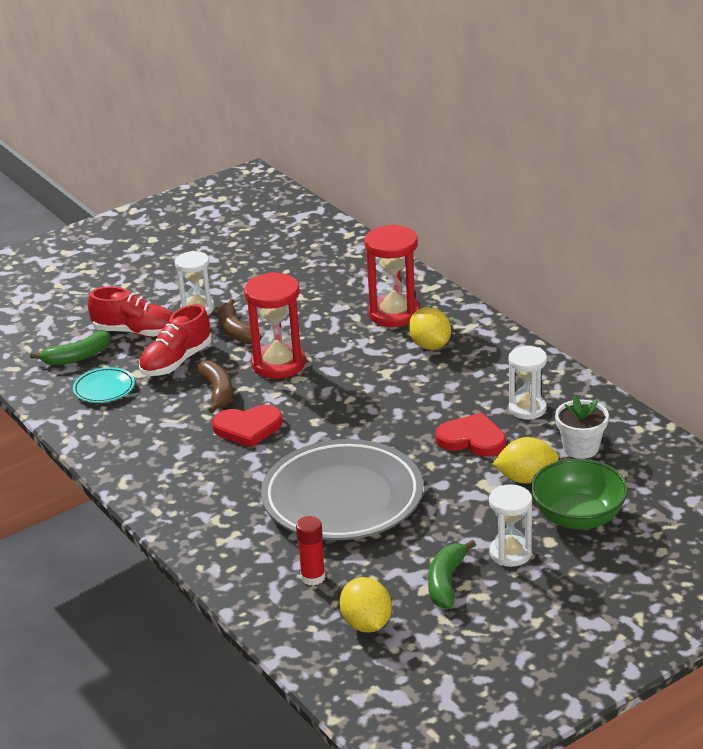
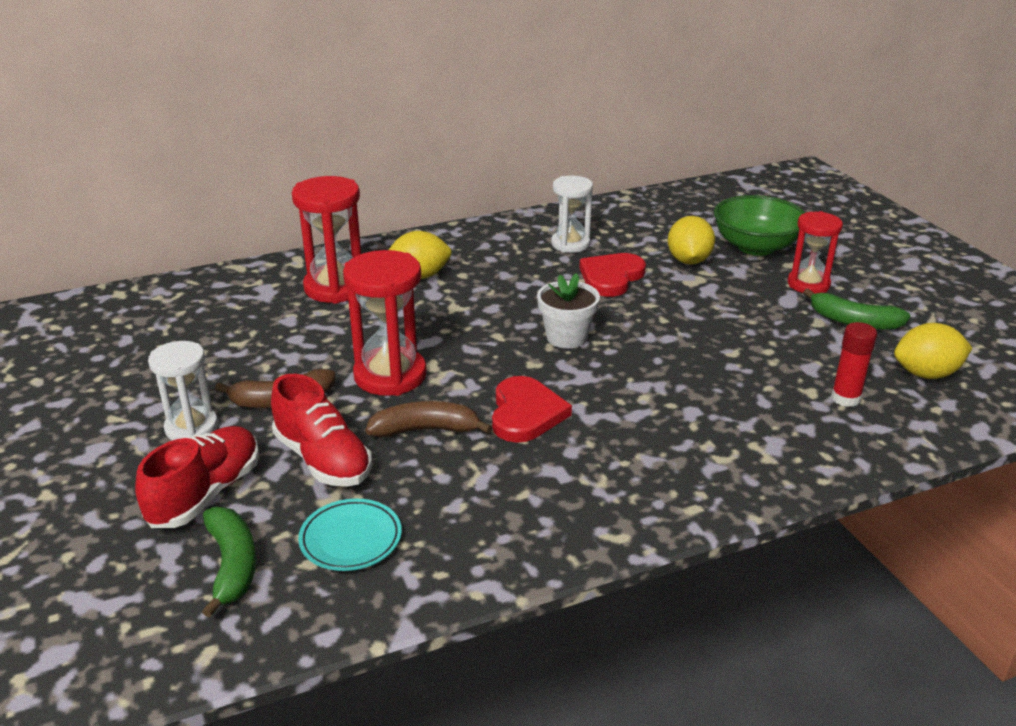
camera: 80 degrees left, 0 degrees up
(342, 498) = (698, 363): grey plate -> none
(510, 553) = (808, 284): white hourglass -> red hourglass
(581, 448) = (647, 230): white flower pot -> white flower pot (566, 337)

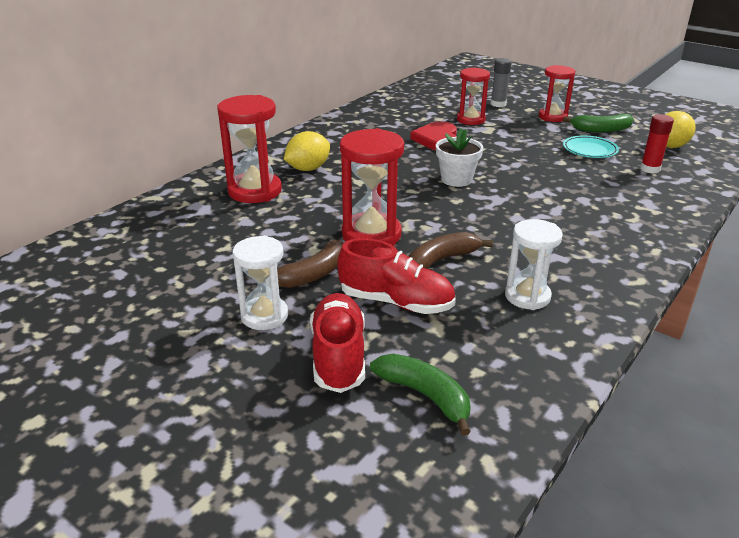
camera: 30 degrees left, 0 degrees up
(351, 539) = (485, 345): turquoise plate -> turquoise plate (589, 150)
(526, 413) = (491, 230): red heart -> none
(570, 244) = (386, 127): white hourglass -> white hourglass (527, 296)
(688, 261) = (471, 120): yellow lemon -> red hourglass
(755, 247) = (498, 104): green bowl -> grey glue stick

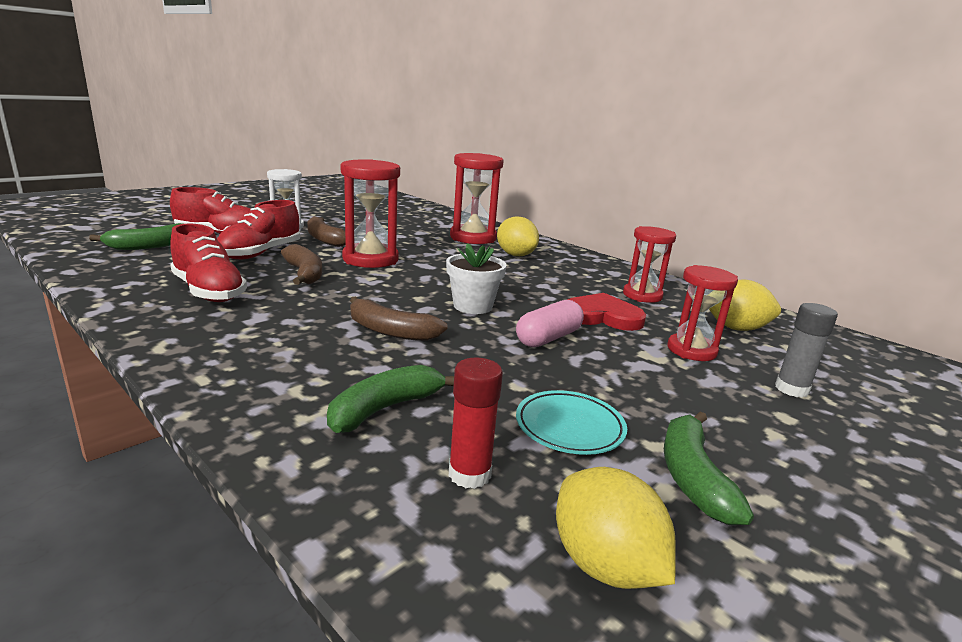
camera: 95 degrees right, 10 degrees down
(424, 106) = (735, 328): none -> yellow lemon
(490, 155) = (548, 338): none -> pink capsule
(527, 296) = (209, 291): white hourglass -> red shoe
(529, 203) = (390, 331): none -> brown banana
(552, 117) = (750, 433): red hourglass -> red hourglass (642, 295)
(623, 192) = (385, 409): none -> green banana

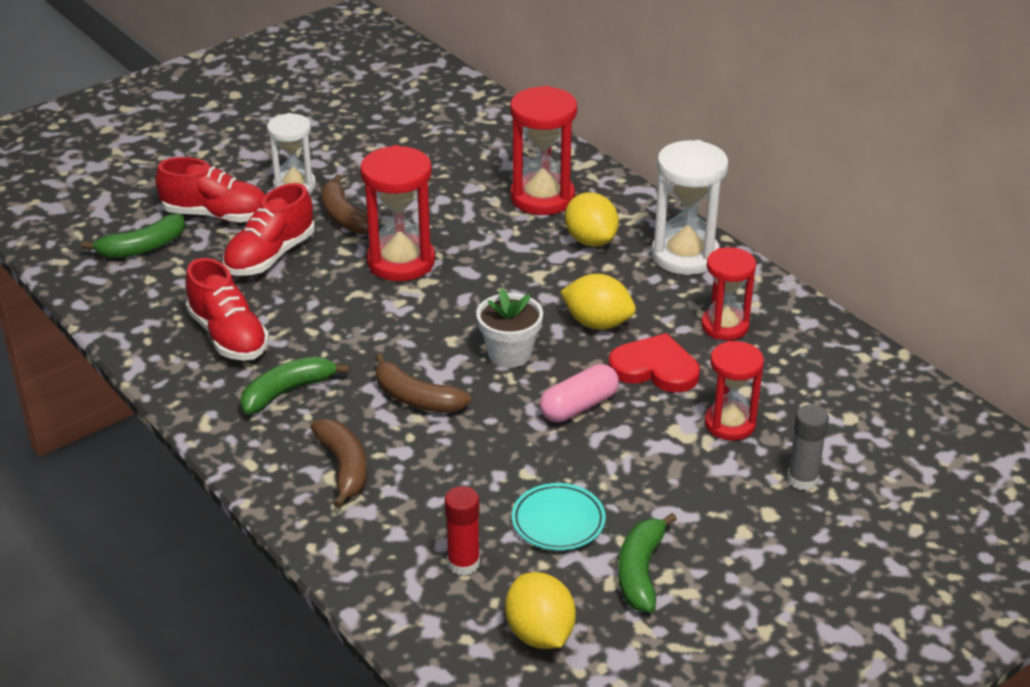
camera: 10 degrees right, 15 degrees up
(304, 274) = (324, 298): brown banana -> brown banana (343, 468)
(385, 409) = (404, 499): green banana -> green banana (287, 391)
(588, 263) = (685, 256): none -> white hourglass
(735, 328) = (807, 386): yellow lemon -> yellow lemon (597, 323)

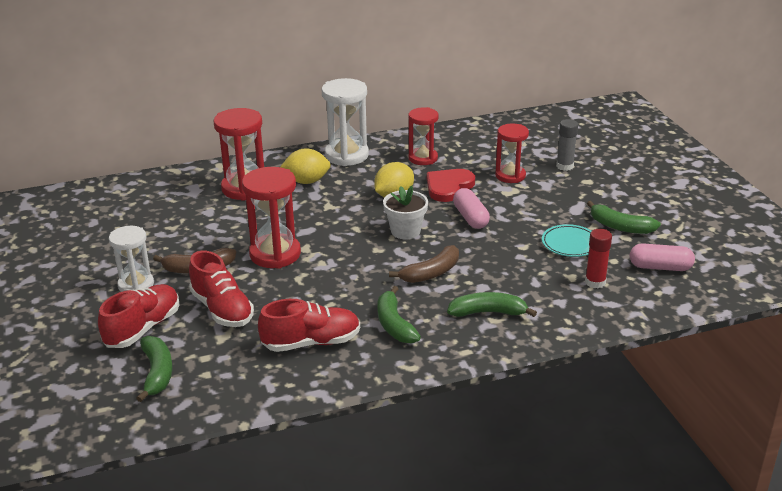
camera: 70 degrees left, 5 degrees down
(343, 468) = (488, 312): brown banana -> green banana
(540, 633) = (660, 267): yellow lemon -> pink capsule

